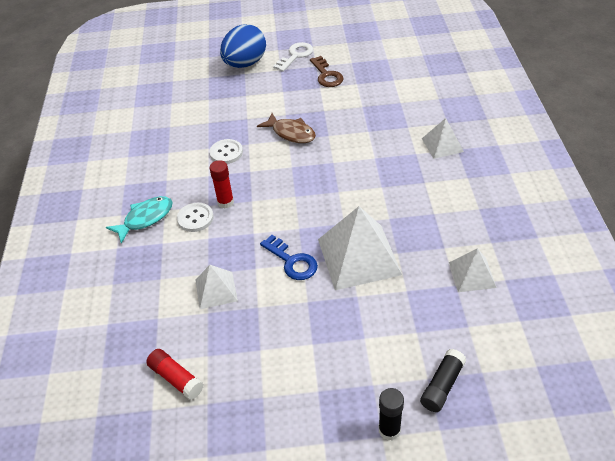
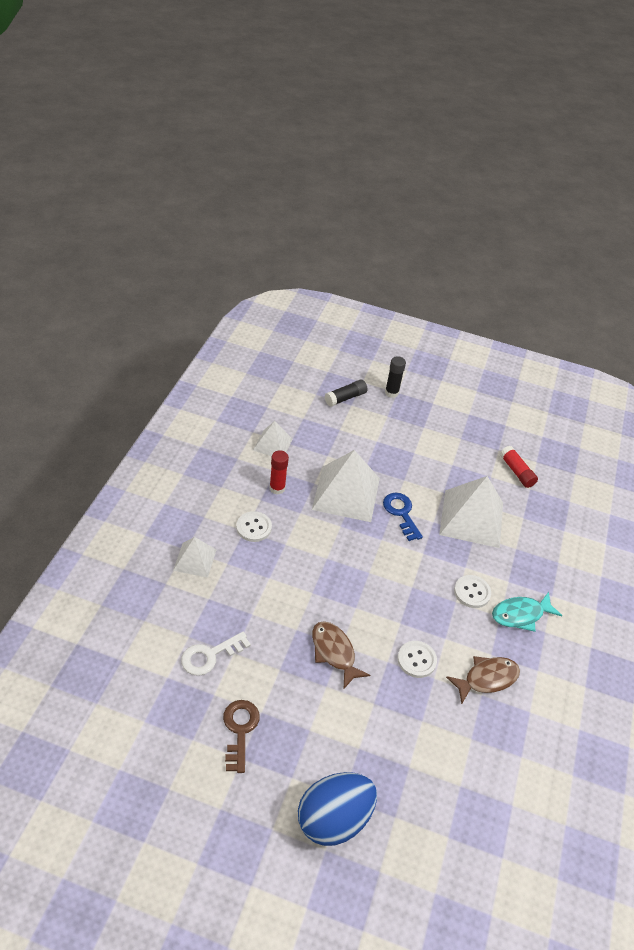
camera: 165 degrees left, 0 degrees up
(166, 162) = (487, 679): none -> brown fish
(216, 290) = (471, 518): white pyramid -> white pyramid, size x1.84
(225, 202) = (438, 596): red glue stick -> red glue stick (277, 488)
(295, 56) = (256, 797): white key -> white key (210, 655)
(418, 187) = (254, 527): none -> white button

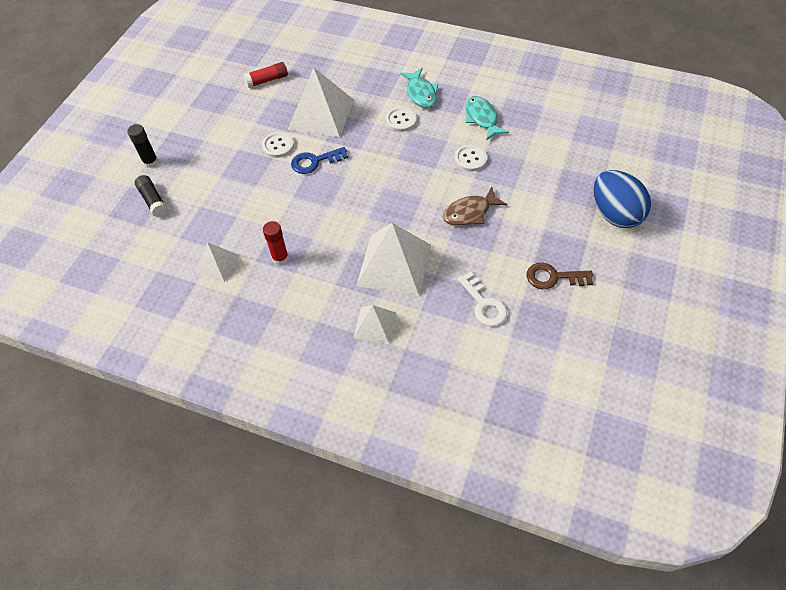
camera: 80 degrees left, 10 degrees up
(254, 527) = (332, 276): white button -> white button (278, 146)
(346, 493) = (289, 202): white pyramid -> white pyramid (394, 265)
(487, 679) = (482, 118): brown fish -> turquoise fish

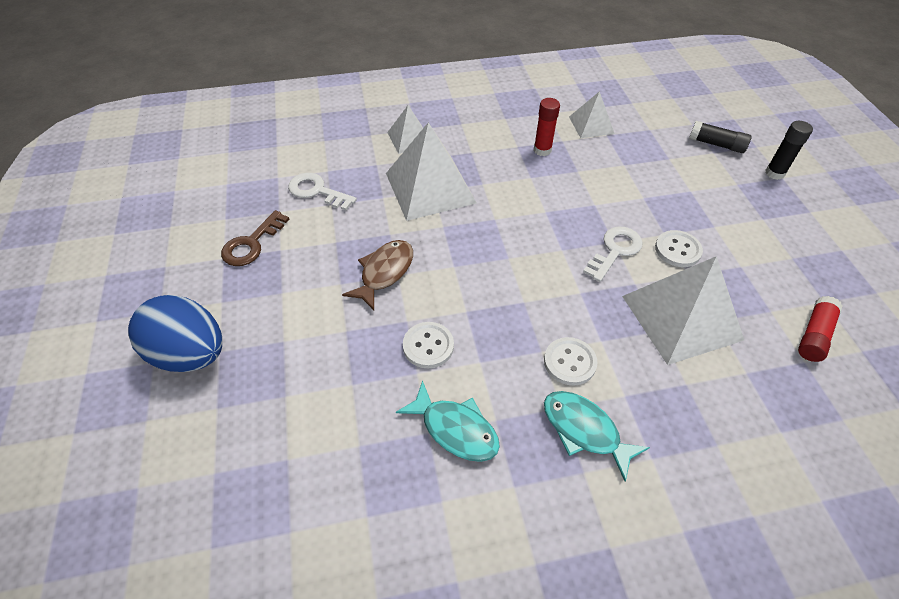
camera: 145 degrees right, 5 degrees down
(315, 161) = (615, 251): blue key -> white key
(553, 277) = (251, 244): brown key -> brown key turned 150 degrees clockwise

